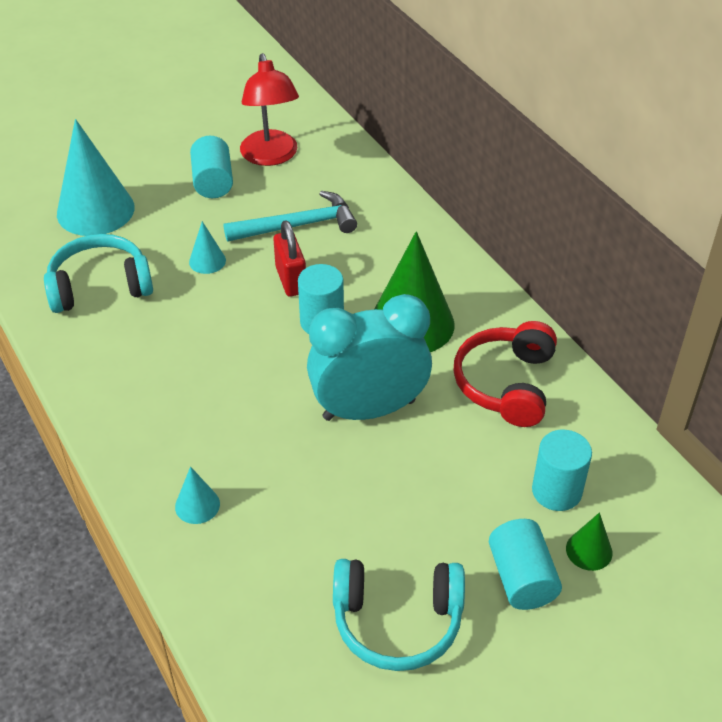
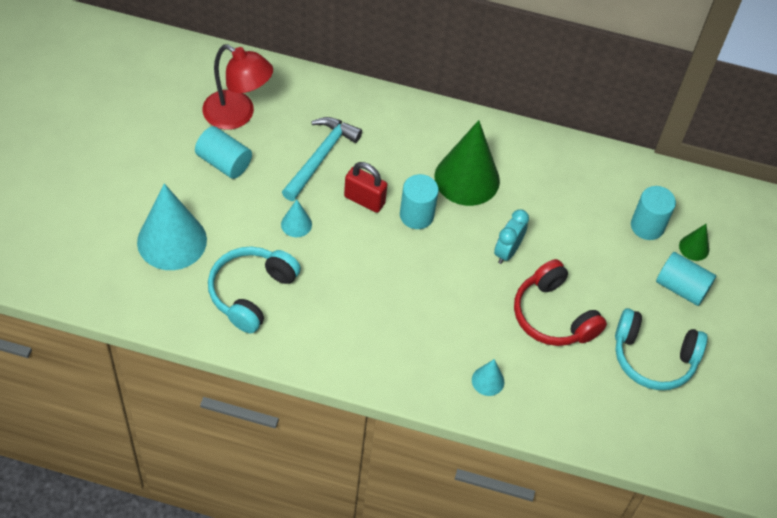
camera: 50 degrees left, 10 degrees up
(369, 409) = (507, 252): turquoise clock -> turquoise clock, size x0.50
(397, 621) = (653, 358): turquoise headphones -> turquoise headphones turned 60 degrees clockwise
(506, 384) = (558, 180): red headphones -> red headphones (553, 315)

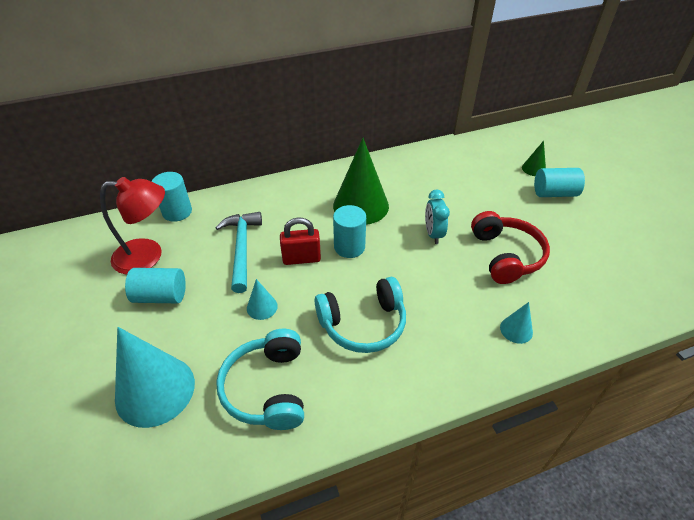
camera: 30 degrees left, 10 degrees down
(553, 315) = (505, 255): red headphones -> red headphones turned 120 degrees counterclockwise
(647, 226) = (496, 172): turquoise cylinder -> turquoise cylinder (177, 212)
(653, 358) = (591, 242): turquoise headphones -> turquoise headphones (363, 324)

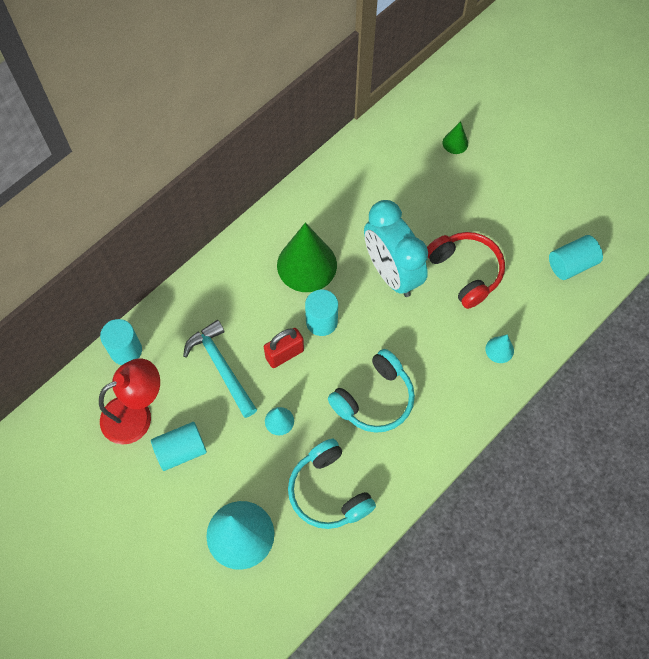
camera: 25 degrees left, 20 degrees up
(433, 234) = (391, 273): turquoise clock -> turquoise clock, size x2.00
(554, 193) = (485, 171): turquoise cylinder -> turquoise cylinder (571, 264)

